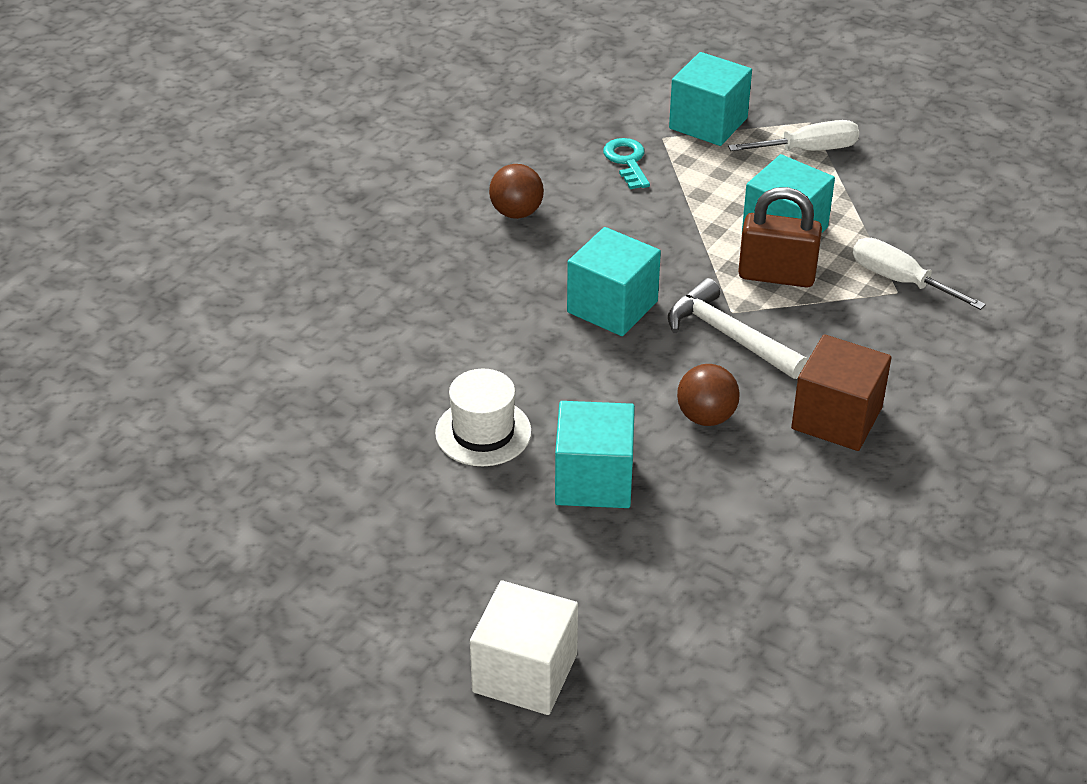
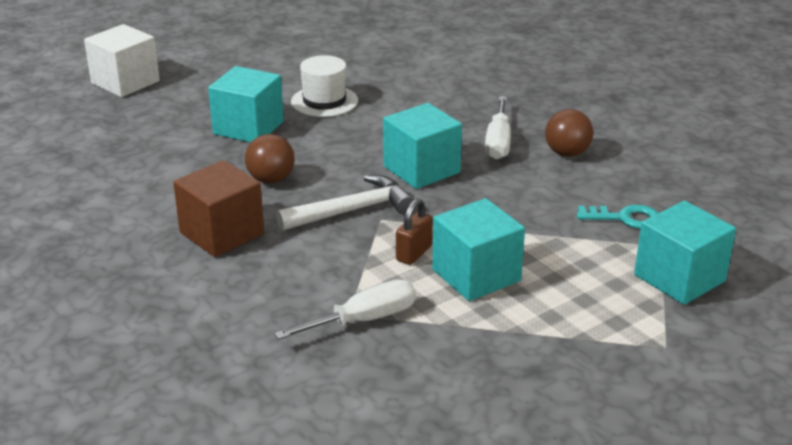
camera: 110 degrees right, 10 degrees down
(776, 275) = (414, 253): brown padlock -> brown padlock, size x0.60
(808, 150) = (609, 329): white screwdriver -> white screwdriver (498, 142)

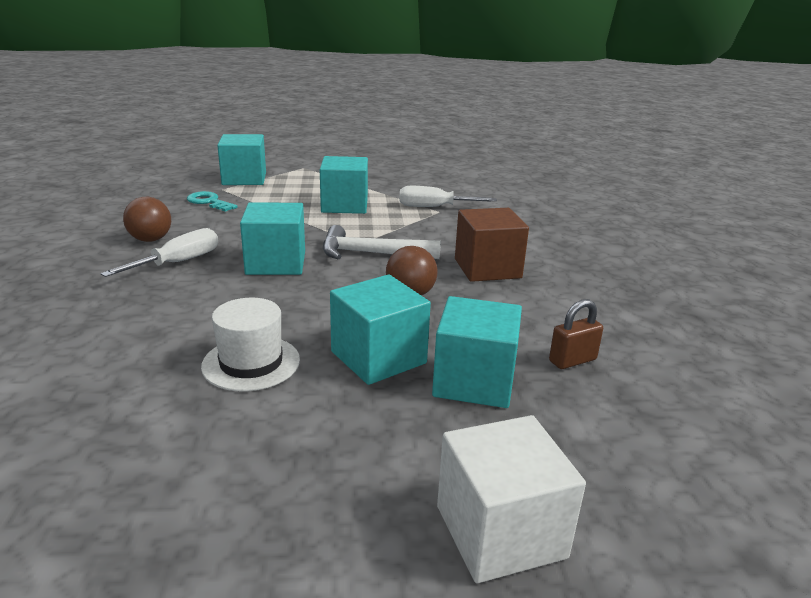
camera: 150 degrees left, 5 degrees down
(173, 134) = (474, 381): none -> turquoise cube
(414, 253) = (364, 222): brown padlock -> brown padlock (572, 360)

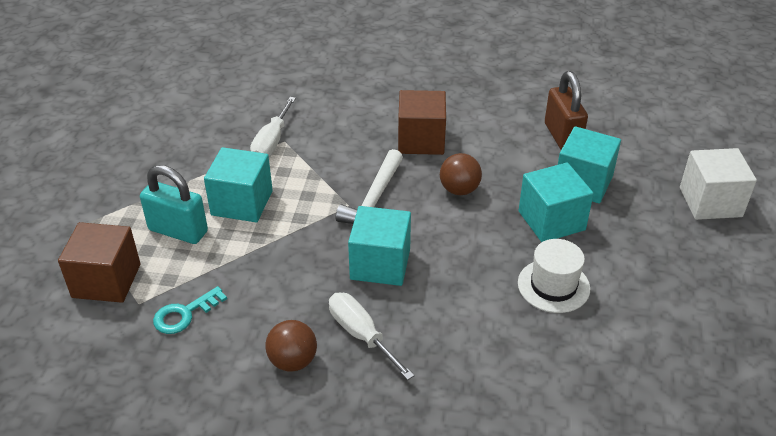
camera: 75 degrees left, 15 degrees up
(244, 179) = (106, 281): turquoise cube -> brown cube
(303, 190) = (178, 231): none -> turquoise padlock
(572, 360) = (562, 136): brown padlock -> brown padlock, size x1.66

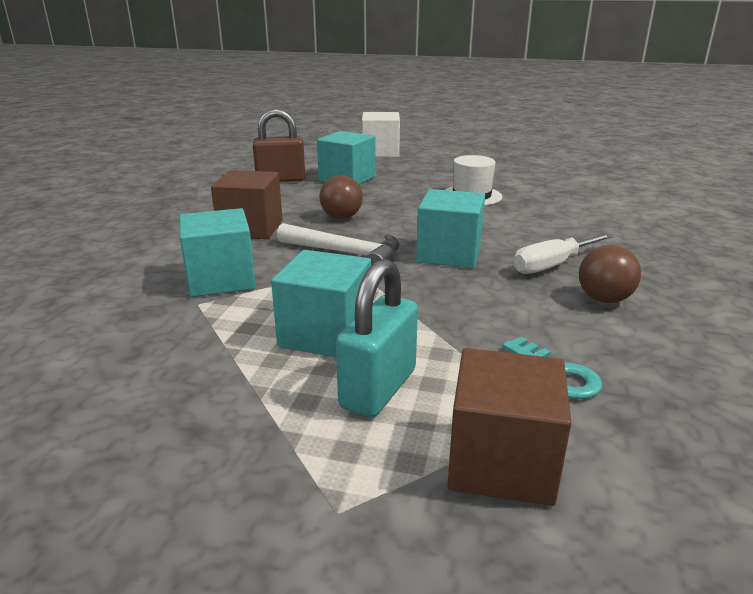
camera: 85 degrees left, 15 degrees down
(271, 142) = (194, 313): white screwdriver -> none
(551, 220) = (393, 191): turquoise cube -> turquoise cube (221, 279)

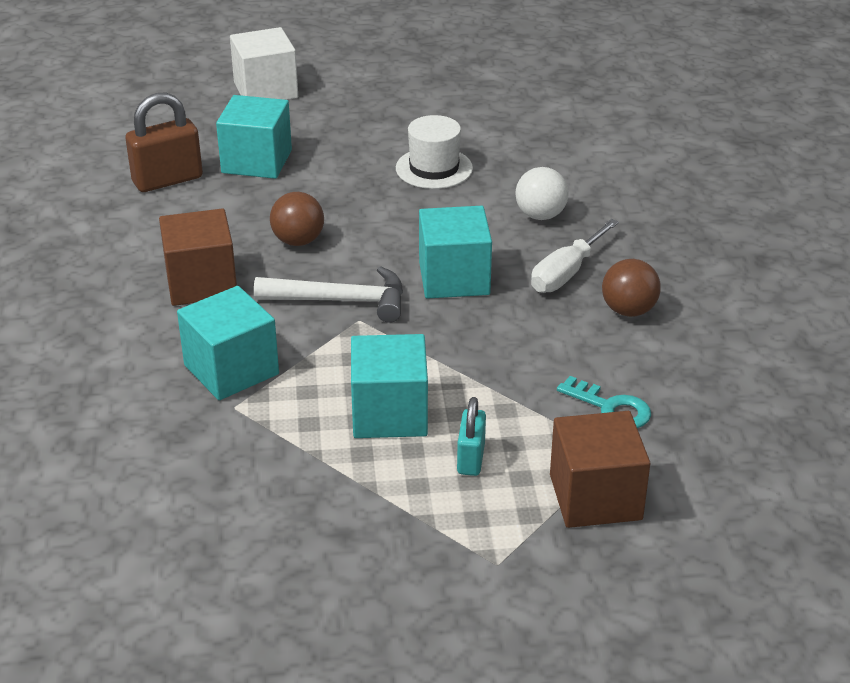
camera: 20 degrees left, 10 degrees up
(378, 389) = (471, 459): turquoise padlock -> turquoise padlock, size x0.60
(544, 229) = (540, 215): none -> white ball

